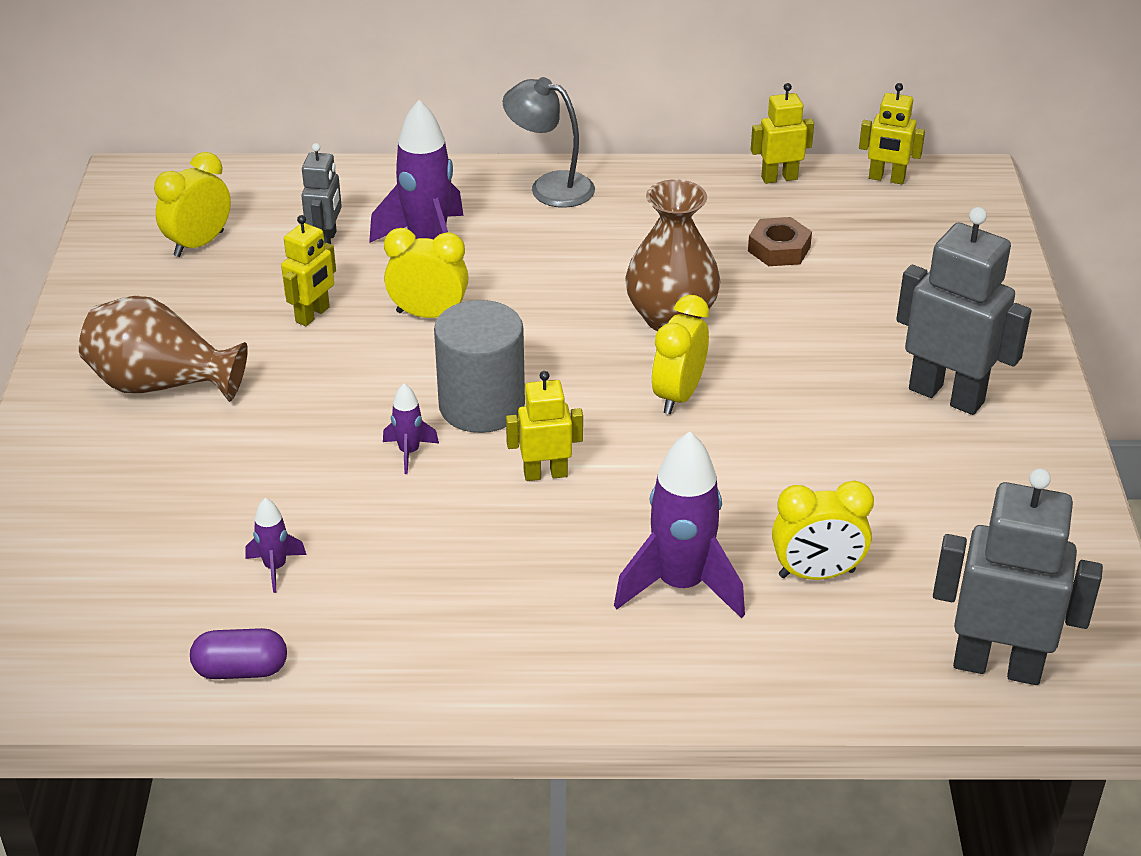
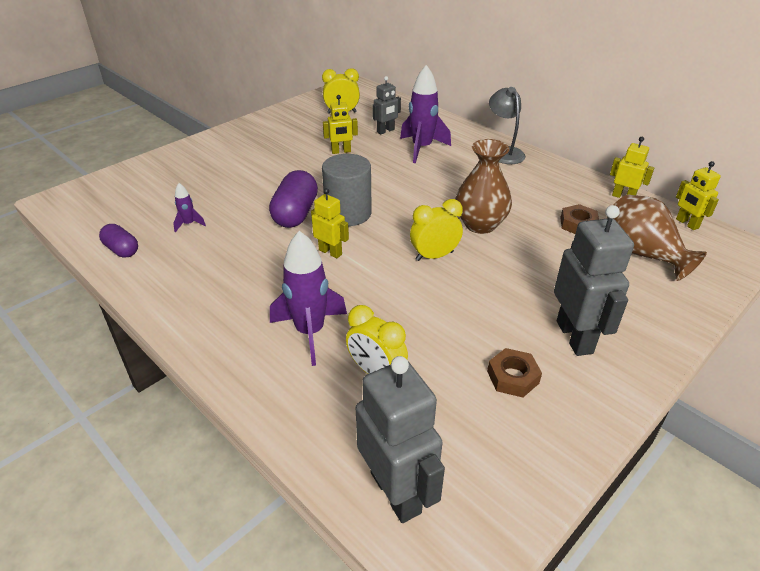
camera: 45 degrees right, 0 degrees up
(162, 384) = (258, 147): brown vase -> brown vase (642, 254)
(409, 452) = (295, 214): purple rocket -> purple capsule
(428, 315) = (381, 172): yellow clock -> none
(947, 480) = (513, 377): none -> brown nut

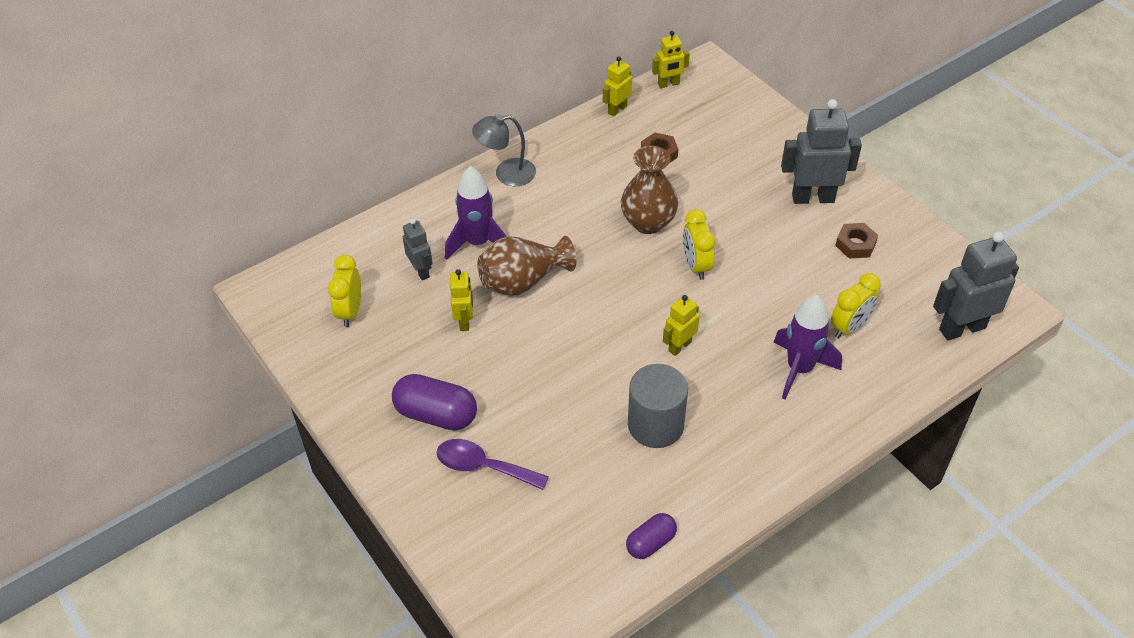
camera: 80 degrees left, 10 degrees up
(189, 224) = (606, 478): purple rocket -> none
(207, 172) = (483, 466): none -> purple spoon
(295, 214) = (602, 373): purple capsule -> purple capsule (436, 414)
(348, 213) = (609, 326): grey cylinder -> grey cylinder (655, 425)
(642, 254) = (710, 127): brown vase -> brown vase (523, 281)

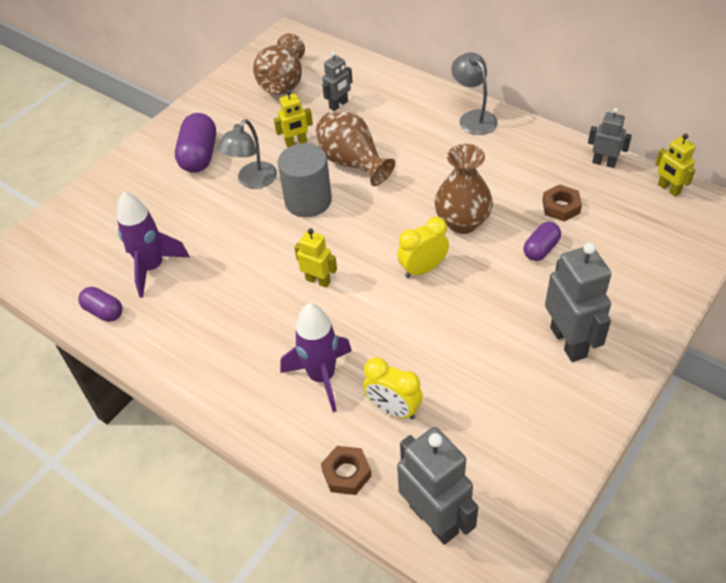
camera: 75 degrees right, 0 degrees up
(350, 311) = (283, 83): yellow clock -> brown vase
(478, 243) = (383, 125): purple rocket -> purple rocket (152, 268)
(483, 466) = (157, 194): purple spoon -> none
(507, 372) = (252, 181): none -> grey lamp
(617, 109) = (604, 163): yellow robot -> grey robot
(655, 425) = (224, 285): grey cylinder -> grey cylinder (308, 201)
(704, 182) = (541, 249): none -> purple capsule
(855, 244) = (517, 393): brown nut -> brown nut (346, 473)

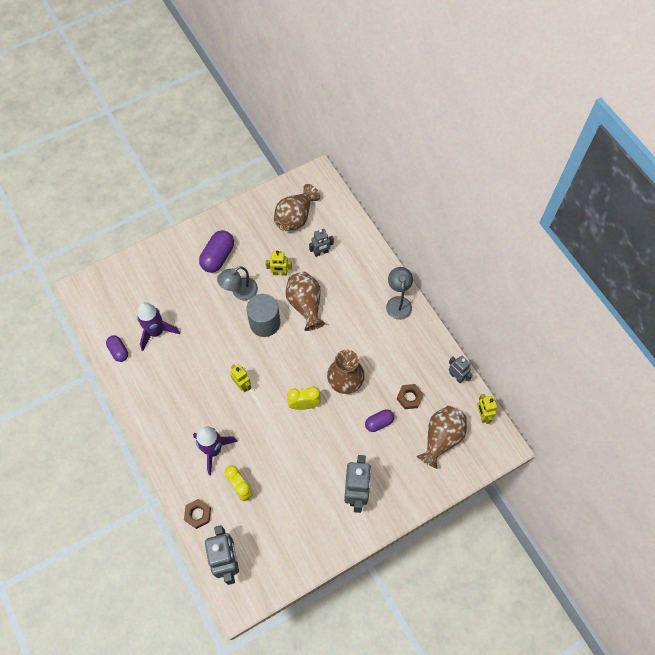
camera: 20 degrees right, 15 degrees up
(636, 234) = (441, 438): none -> brown vase

